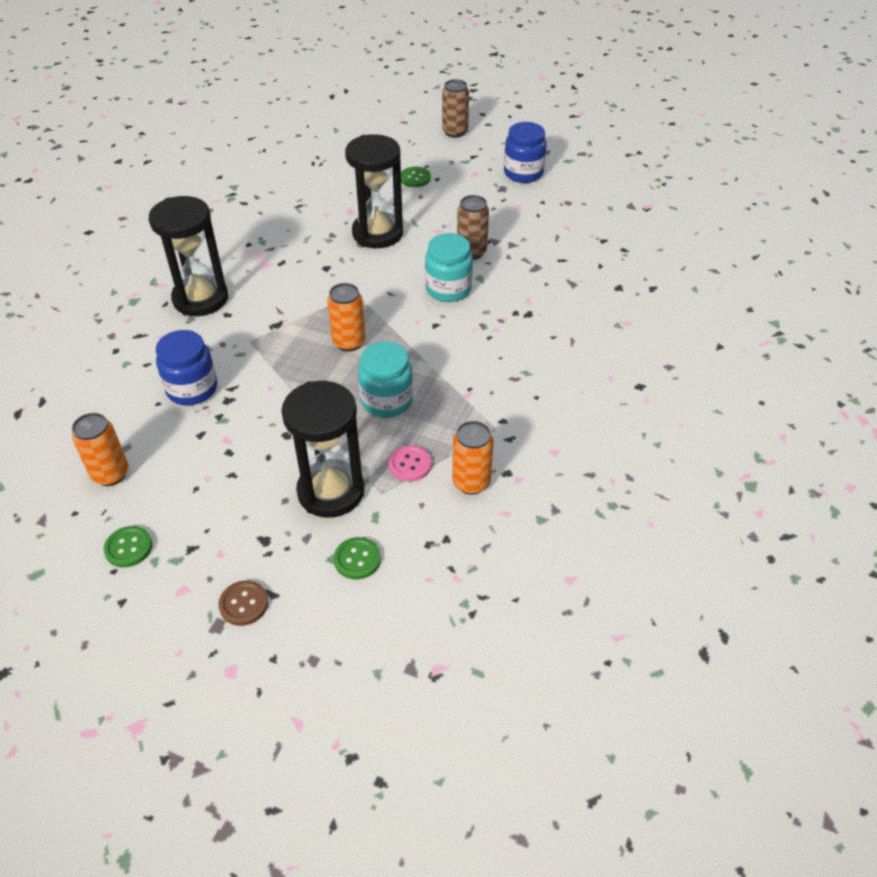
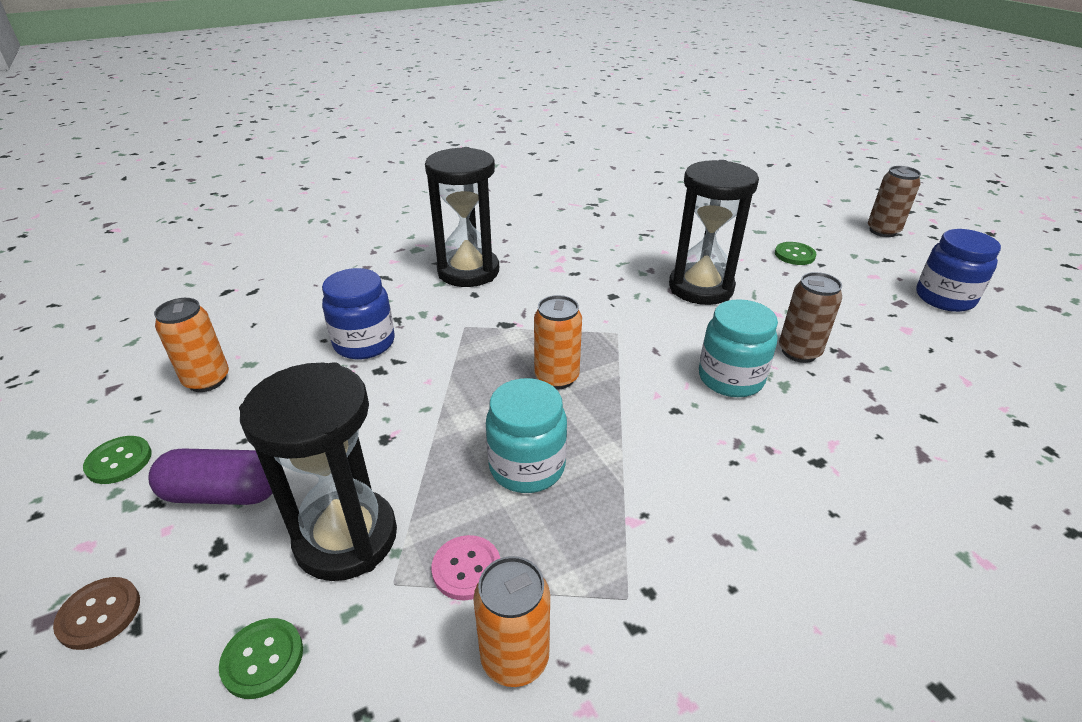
camera: 40 degrees right, 10 degrees down
(227, 518) = (223, 494): none -> purple capsule

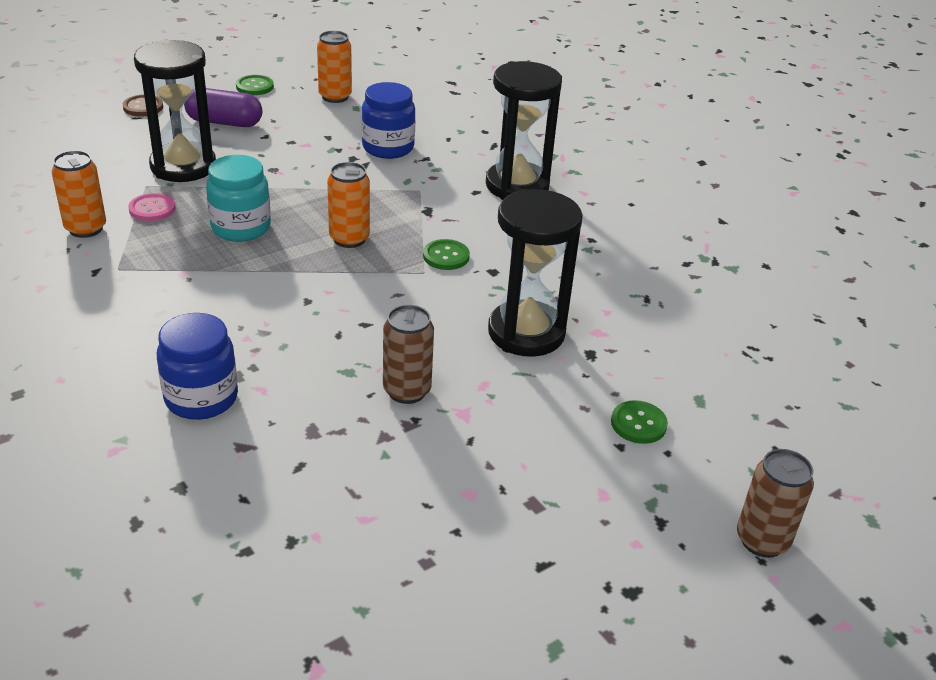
camera: 80 degrees right, 0 degrees up
(223, 494) = (224, 122): purple capsule -> purple capsule turned 75 degrees counterclockwise
(263, 659) = (105, 154): green button -> green button (446, 256)
(730, 378) = (355, 337): turquoise jar -> none
(944, 298) = (559, 556): blue jar -> blue jar (201, 398)

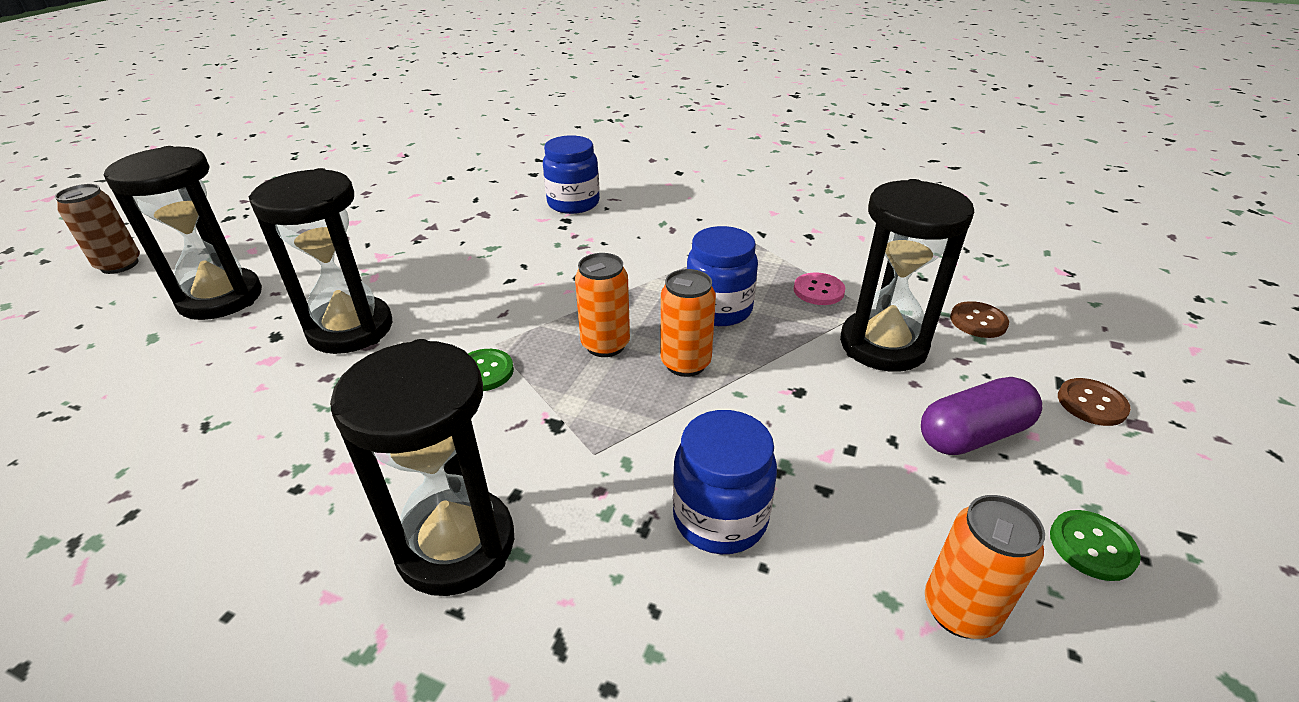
camera: 150 degrees right, 0 degrees up
(86, 228) = (830, 254): orange can -> orange can (685, 363)
(101, 152) = (978, 321): none -> brown button
(241, 228) = (719, 309): turquoise jar -> blue jar
(407, 391) = (435, 252): brown can -> none
(638, 424) = (221, 298): green button -> black hourglass

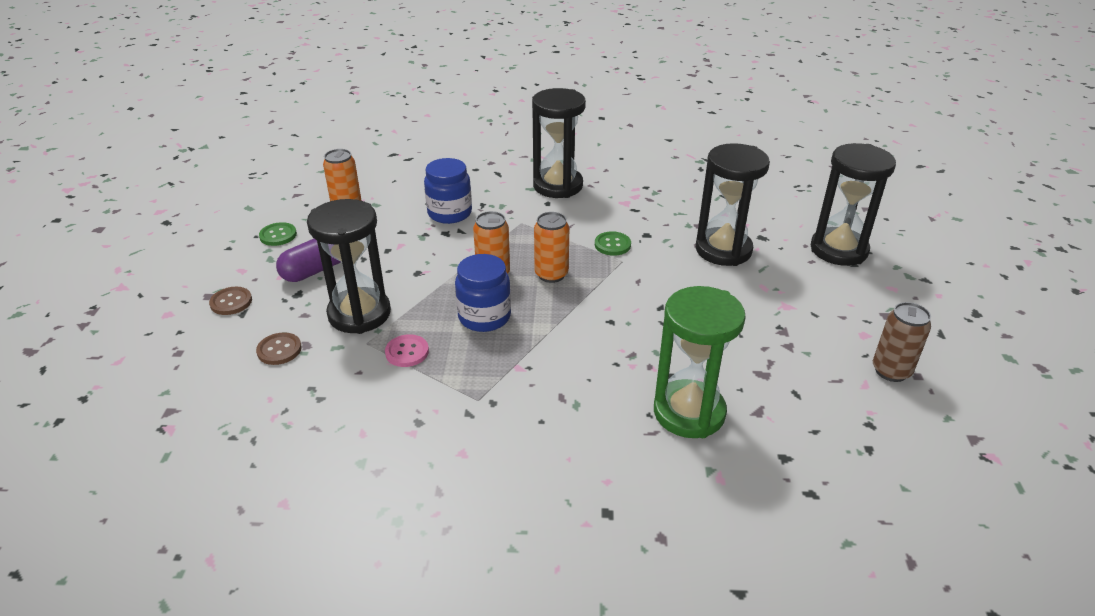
camera: 160 degrees right, 0 degrees up
(119, 265) = (956, 255): brown can -> brown can (891, 371)
(573, 203) = (689, 412): blue jar -> green hourglass

